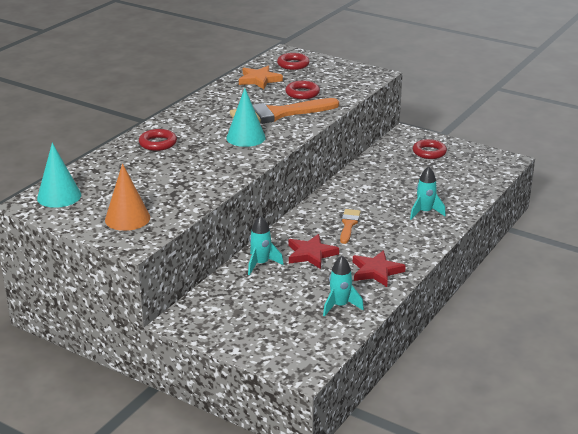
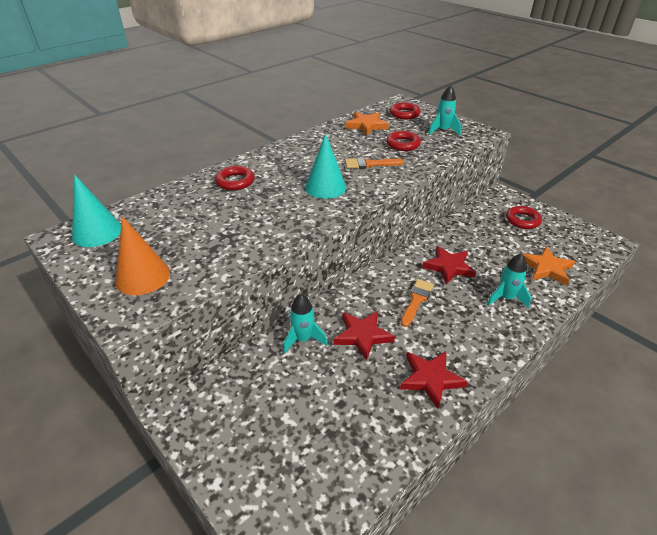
camera: 15 degrees right, 10 degrees up
(278, 114) = (370, 164): orange brush -> orange brush, size x0.51
(340, 306) = (371, 430): turquoise rocket -> turquoise rocket (442, 131)
(370, 197) = (449, 267): none -> red star
(456, 186) = (546, 268): none -> orange star

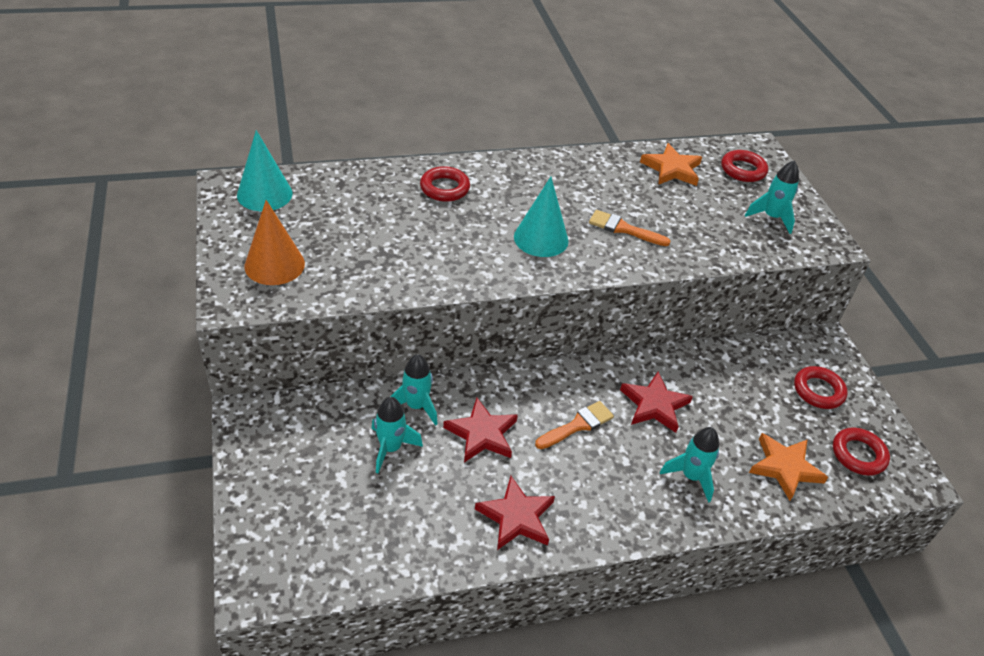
camera: 25 degrees right, 5 degrees up
(308, 378) = (390, 448): none -> turquoise rocket
(403, 144) = (694, 217): red ring -> red ring (858, 454)

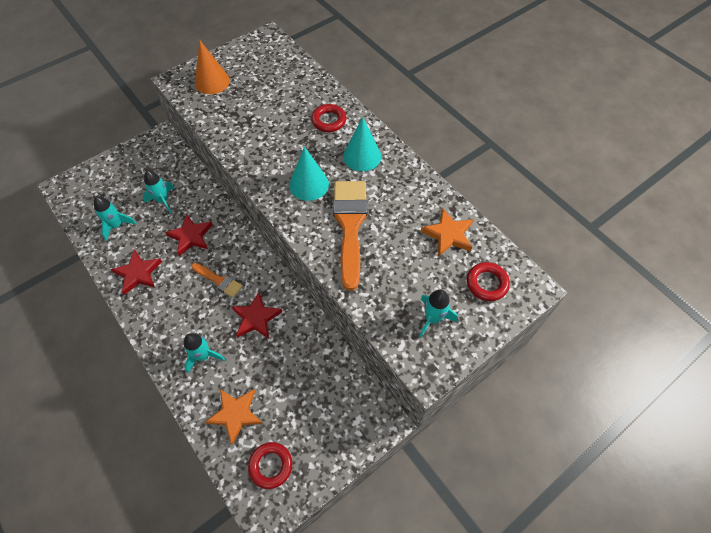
camera: 70 degrees right, 15 degrees up
(264, 194) = (269, 52): turquoise cone -> turquoise cone (362, 156)
(416, 406) = (198, 199): turquoise rocket -> turquoise rocket (117, 225)
(623, 229) = (350, 225): orange brush -> orange brush, size x1.95
(818, 391) = (324, 424): red ring -> none

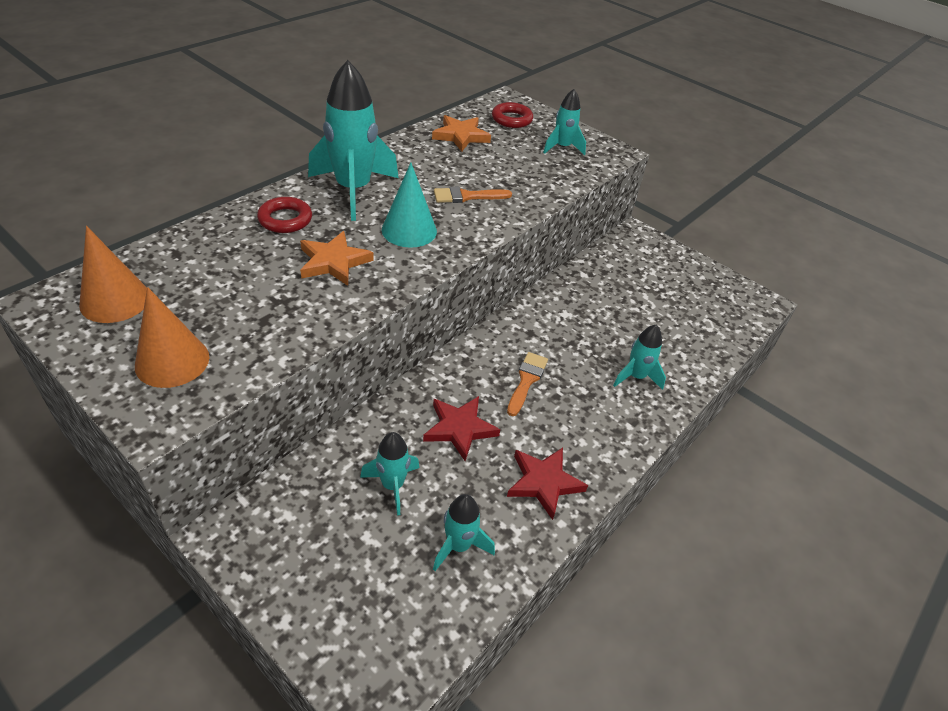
camera: 105 degrees left, 15 degrees down
(235, 414) = (686, 337): orange star -> orange star (334, 262)
(256, 318) = (567, 335): red star -> none
(263, 58) = (115, 300): none -> orange cone
(271, 465) = (719, 303): red ring -> none
(350, 225) = (467, 196): orange brush -> orange brush, size x0.51
(362, 156) = (353, 190): turquoise cone -> turquoise rocket

